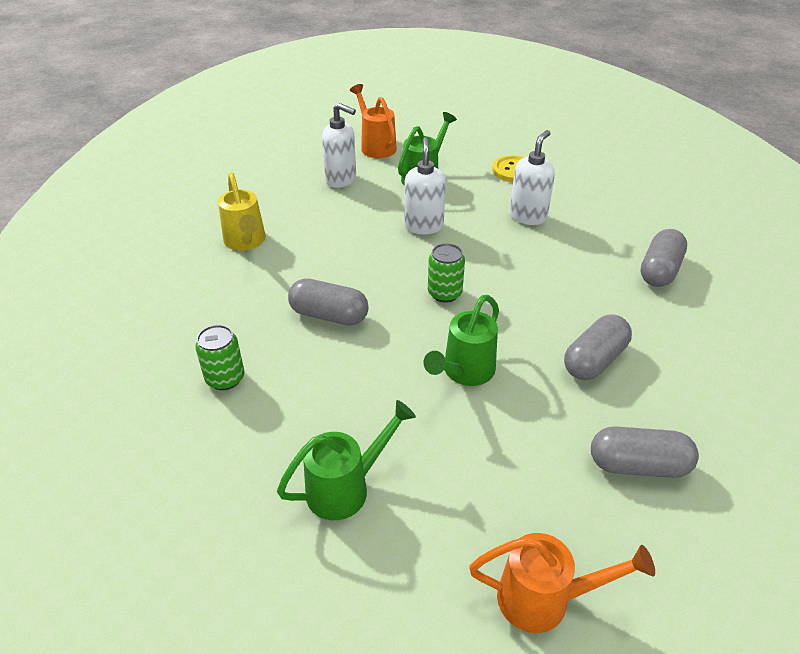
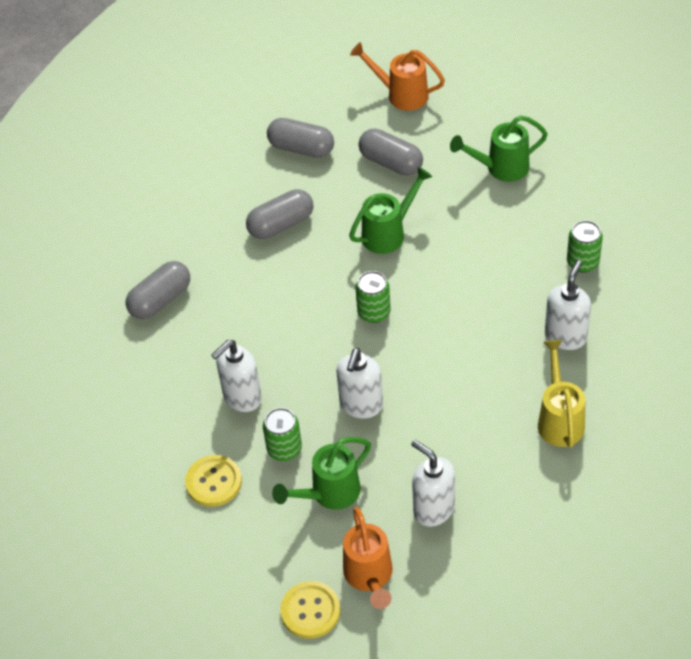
camera: 160 degrees left, 10 degrees up
(243, 303) = (565, 336): none -> white soap dispenser
(329, 315) = (487, 308): grey capsule -> grey capsule (391, 162)
(408, 129) = (310, 611): none -> yellow button
(472, 193) = (284, 449): none -> green can

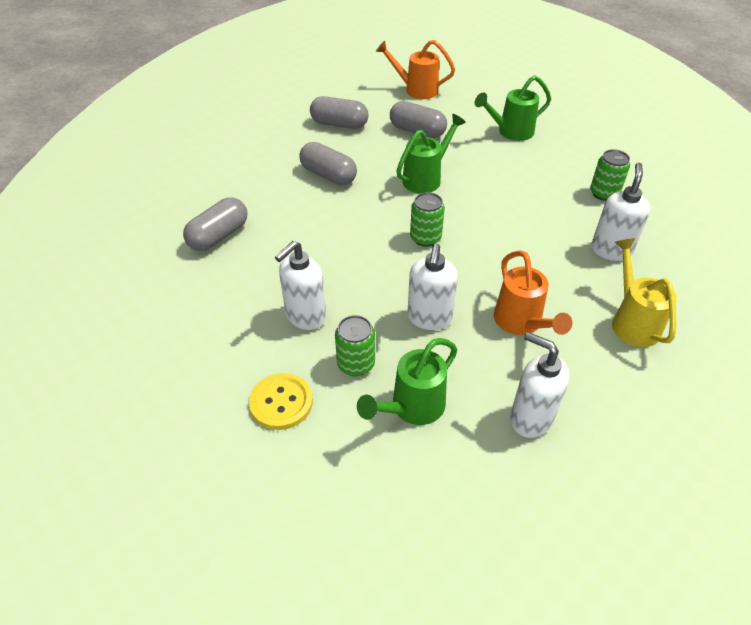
camera: 10 degrees left, 5 degrees down
(281, 224) = (328, 175): grey capsule -> grey capsule turned 75 degrees clockwise
(310, 611) = (413, 551): yellow button -> none
(369, 576) = (476, 501): orange watering can -> orange watering can (521, 323)

